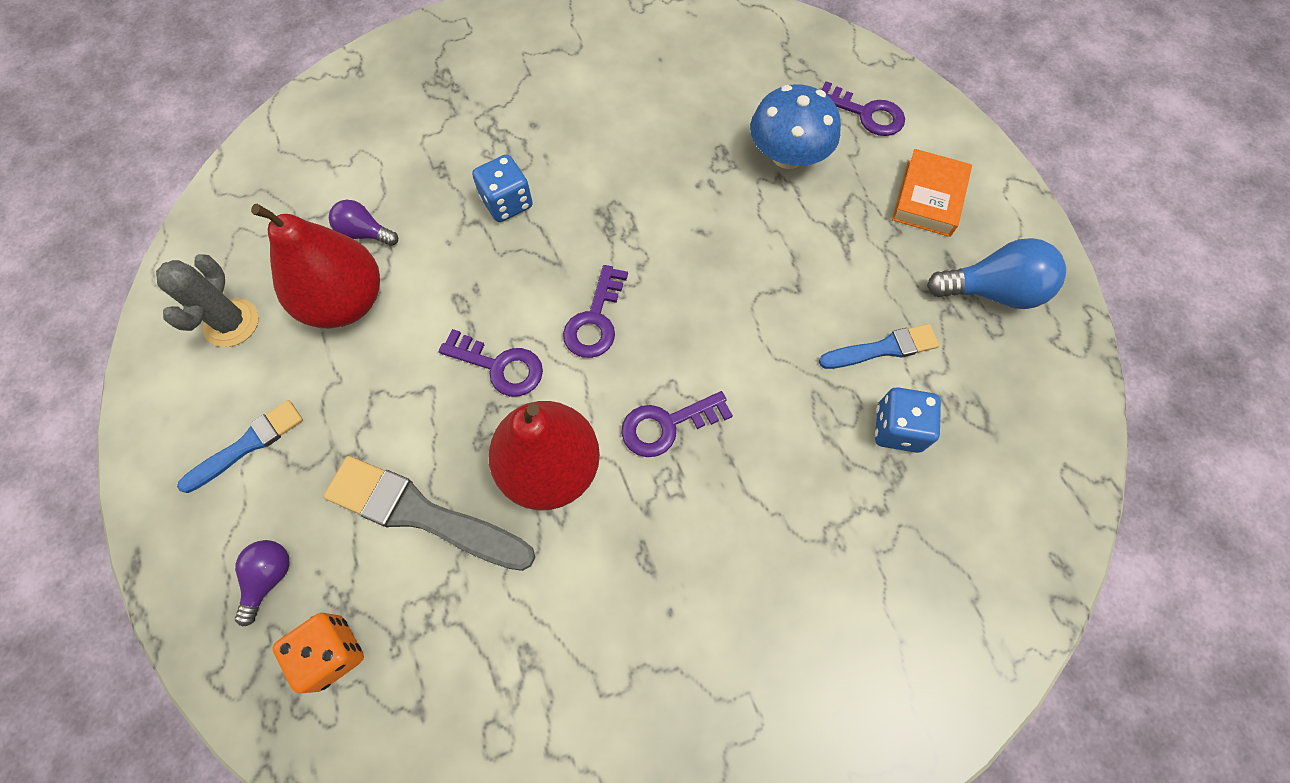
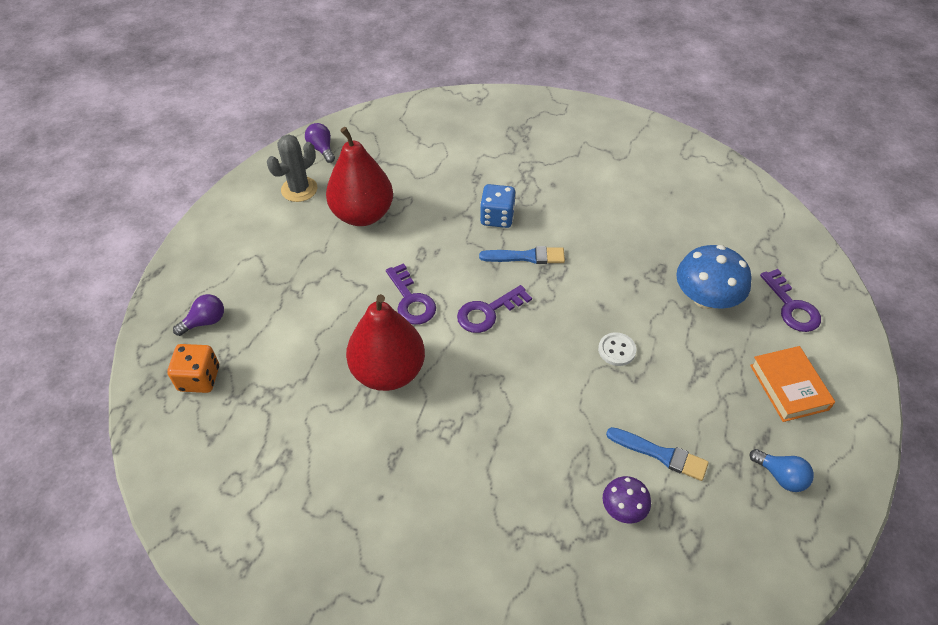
camera: 40 degrees right, 15 degrees down
(247, 445) = (253, 252): blue brush -> blue brush (526, 257)
(365, 233) = (404, 186): purple light bulb -> purple light bulb (322, 149)
(422, 514) = (302, 346): grey brush -> none
(667, 425) = (475, 397): purple key -> none
(755, 270) = (616, 350): none -> white button
(897, 428) = (623, 508): blue dice -> purple mushroom
(928, 198) = (789, 387): orange book -> orange book turned 75 degrees counterclockwise
(992, 291) = (780, 476): blue light bulb -> blue light bulb, size x0.59

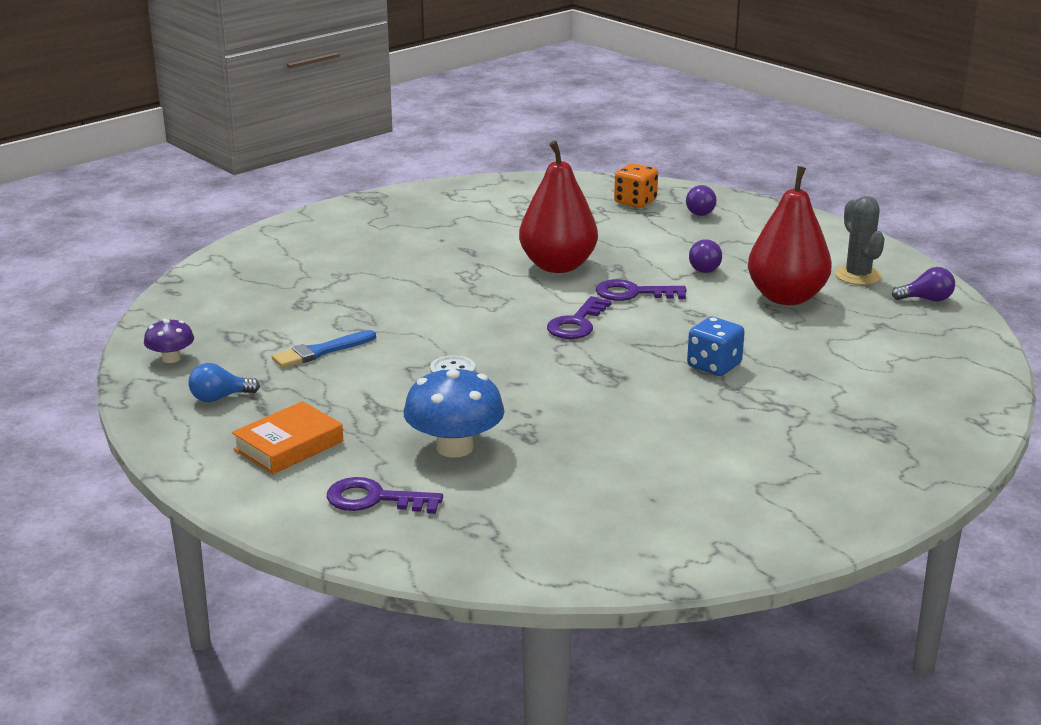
camera: 120 degrees right, 25 degrees down
(334, 275) = (704, 268): none -> purple light bulb
(488, 312) = (576, 323): purple key -> purple key turned 150 degrees counterclockwise
(526, 257) = (633, 364): blue brush -> none
(623, 508) = (301, 319): purple mushroom -> purple mushroom (171, 358)
(789, 387) = (289, 445): orange book -> orange book turned 60 degrees counterclockwise

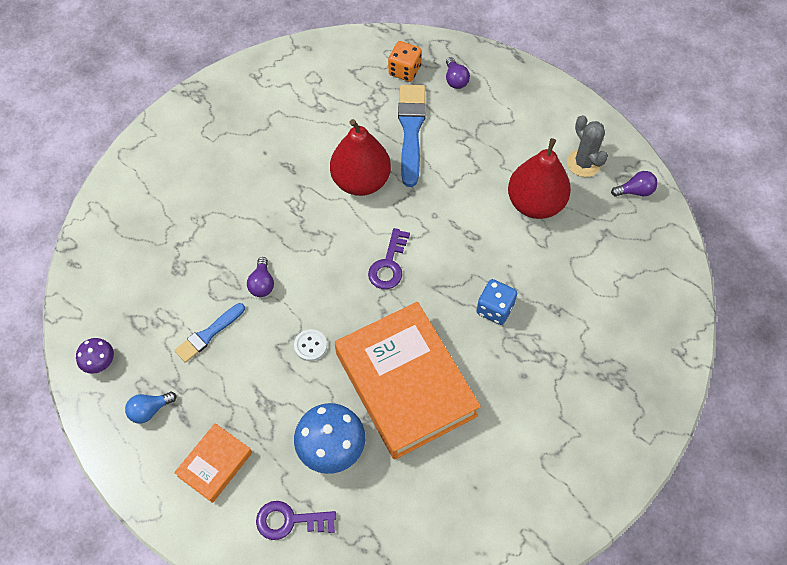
camera: 10 degrees left, 35 degrees up
(574, 410) = (405, 384): none -> orange book
(633, 239) = (411, 130): none -> blue brush
(633, 293) = (423, 214): purple key -> none
(704, 268) = (470, 167): purple light bulb -> purple light bulb (262, 284)

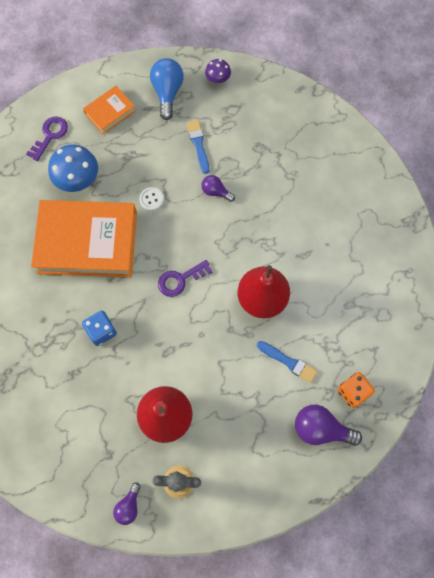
camera: 120 degrees right, 10 degrees up
(150, 410) = (167, 92): blue light bulb -> blue light bulb, size x1.71
(215, 464) = (110, 112): orange book -> orange book turned 75 degrees clockwise
(388, 264) = (180, 279): purple key -> purple key turned 75 degrees counterclockwise
(411, 130) = (288, 362): blue brush -> blue brush, size x0.60
(455, 80) = (321, 429): purple light bulb -> purple light bulb, size x1.71

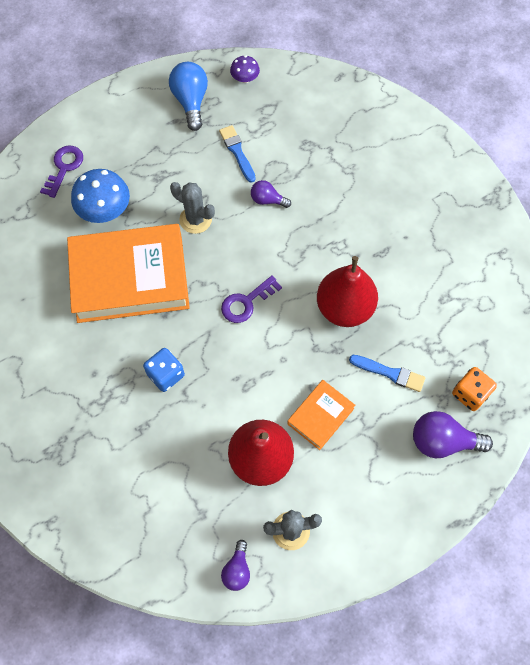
camera: 10 degrees left, 5 degrees down
(110, 112) = (129, 132): orange book -> orange book (320, 416)
(151, 199) = (195, 219): white button -> grey cactus

